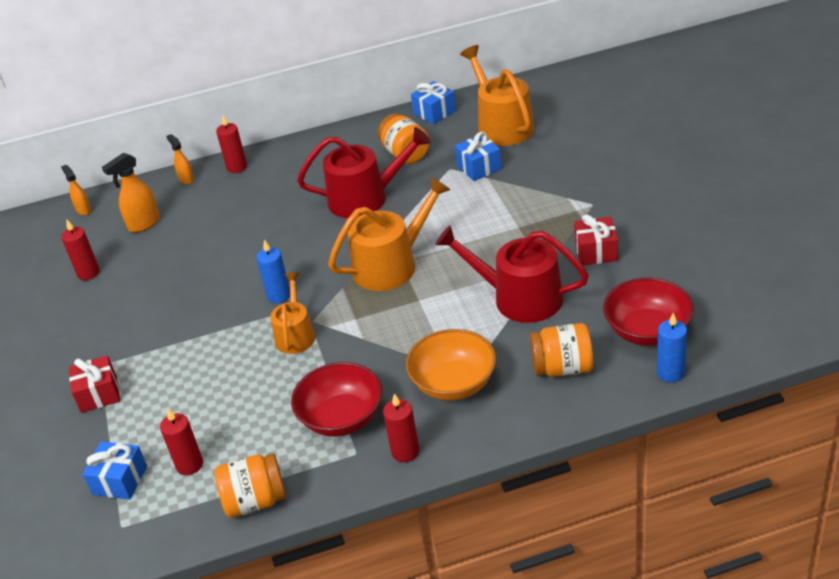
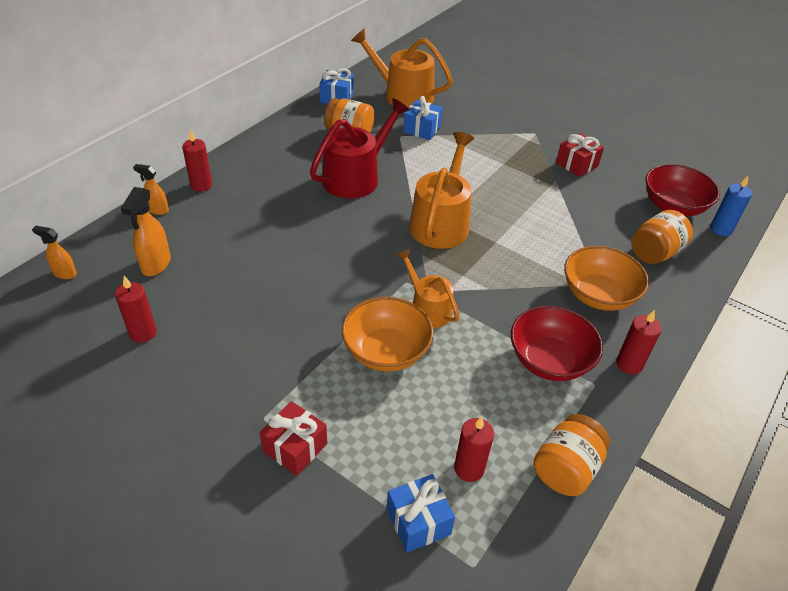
camera: 45 degrees left, 5 degrees up
(227, 355) = (386, 351): none -> orange bowl
(279, 295) = (373, 281): blue candle -> none
(519, 298) = (566, 214): red watering can -> none

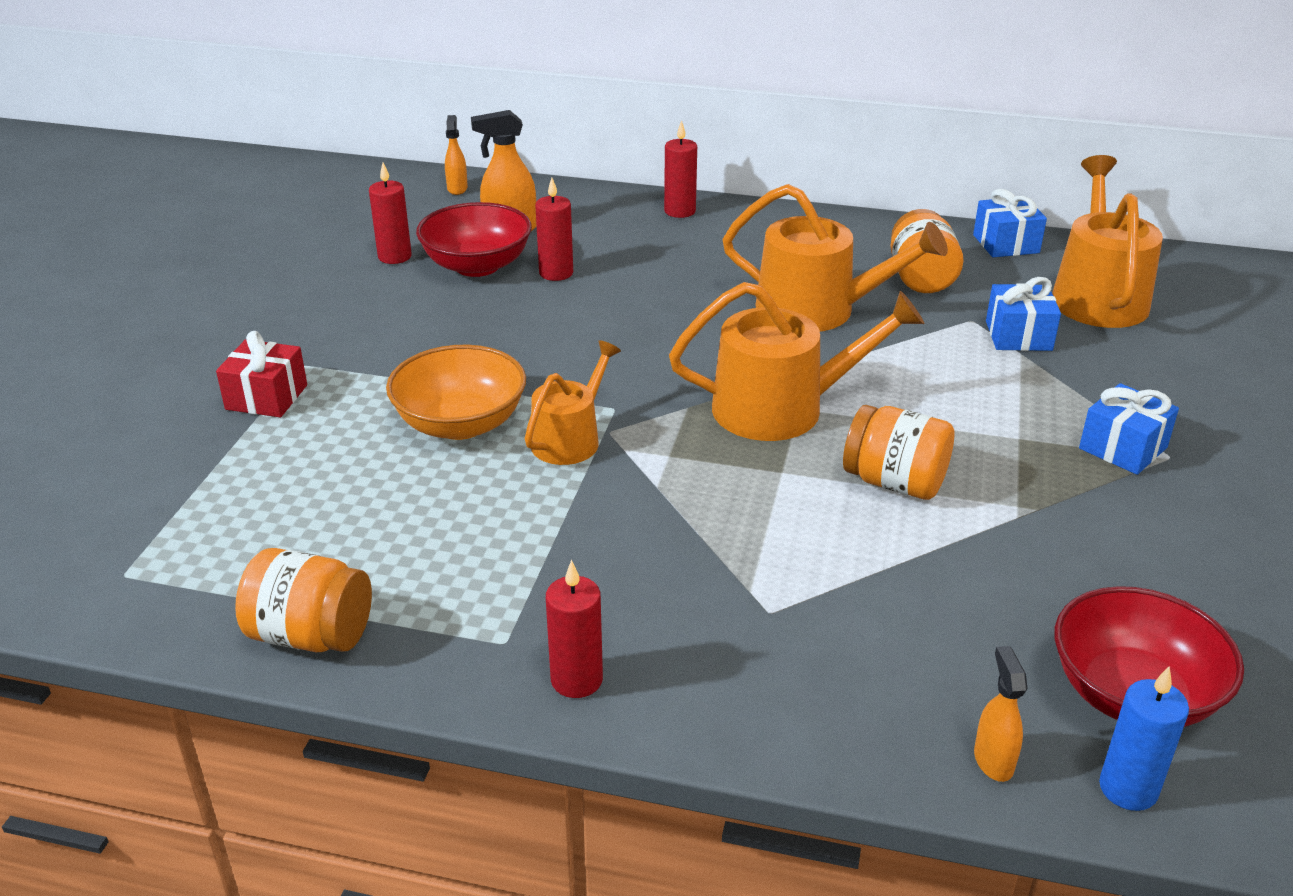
camera: 70 degrees right, 10 degrees down
(157, 210) = (606, 201): orange spray bottle -> orange spray bottle (993, 760)
(356, 177) = (817, 310): red watering can -> orange watering can
(418, 521) = (182, 514): blue gift -> blue gift (1123, 448)
(469, 468) = (280, 539): red candle -> red candle (556, 273)
(549, 360) = (531, 581): red bowl -> red bowl (477, 266)
(576, 164) = (1126, 528): red gift -> none
(598, 295) = (736, 616): orange bowl -> none
(655, 253) = (933, 680): orange jar -> orange jar (894, 482)

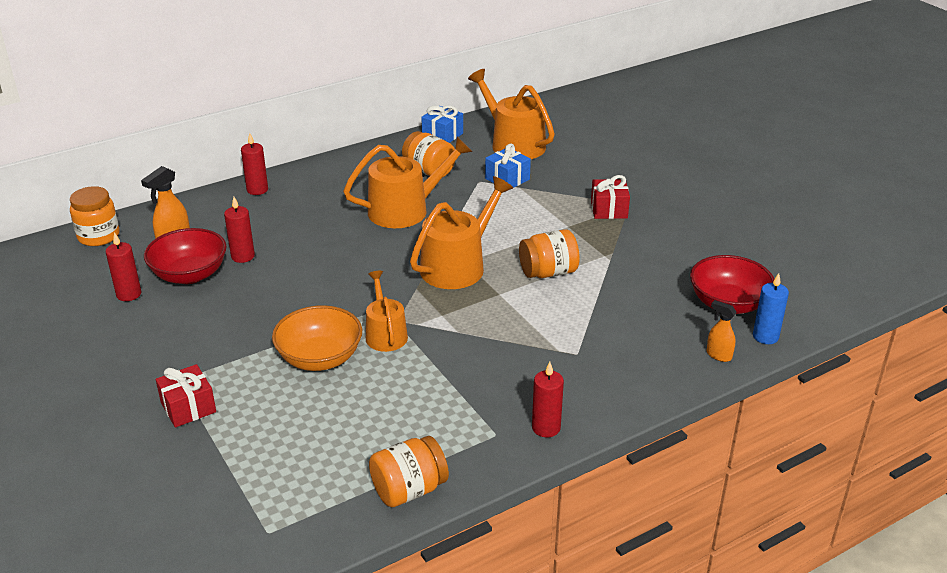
camera: 45 degrees left, 0 degrees up
(457, 188) = (99, 236): orange spray bottle -> orange jar
(1123, 448) = (609, 209): blue gift -> red gift

